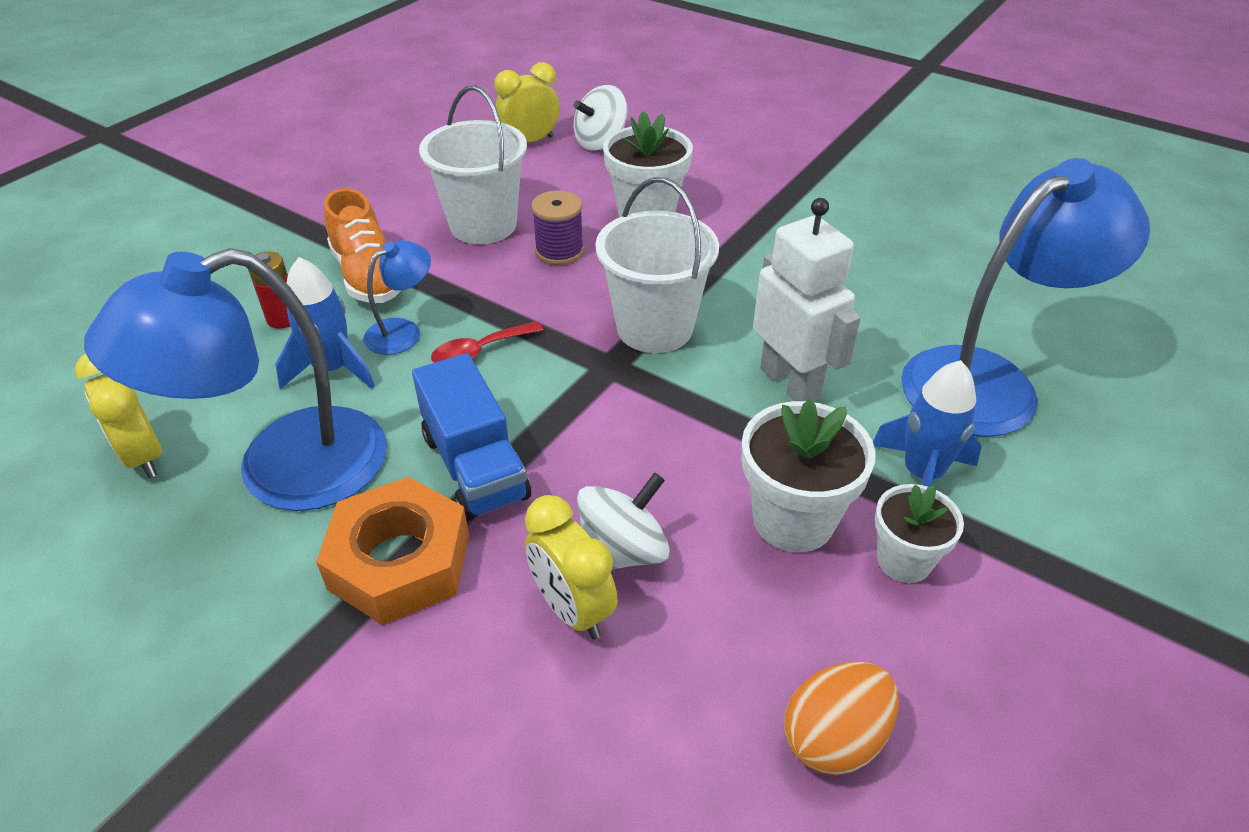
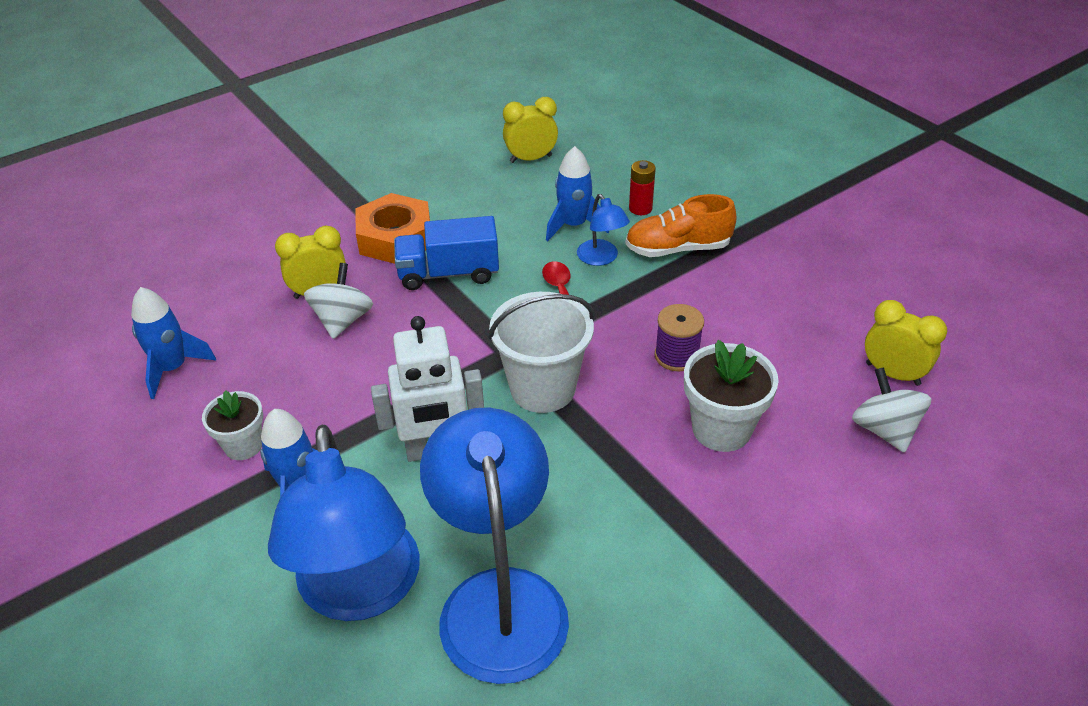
camera: 110 degrees right, 0 degrees up
(283, 470) = (491, 203): blue lamp -> blue lamp (499, 598)
(483, 225) = (734, 317): white bucket -> none
(530, 142) = (892, 374): yellow clock -> yellow clock turned 45 degrees counterclockwise
(623, 551) = (342, 320): white spinning top -> white spinning top turned 150 degrees counterclockwise
(793, 520) = (311, 403): white flower pot -> none
(834, 738) = (173, 368): orange egg -> blue rocket

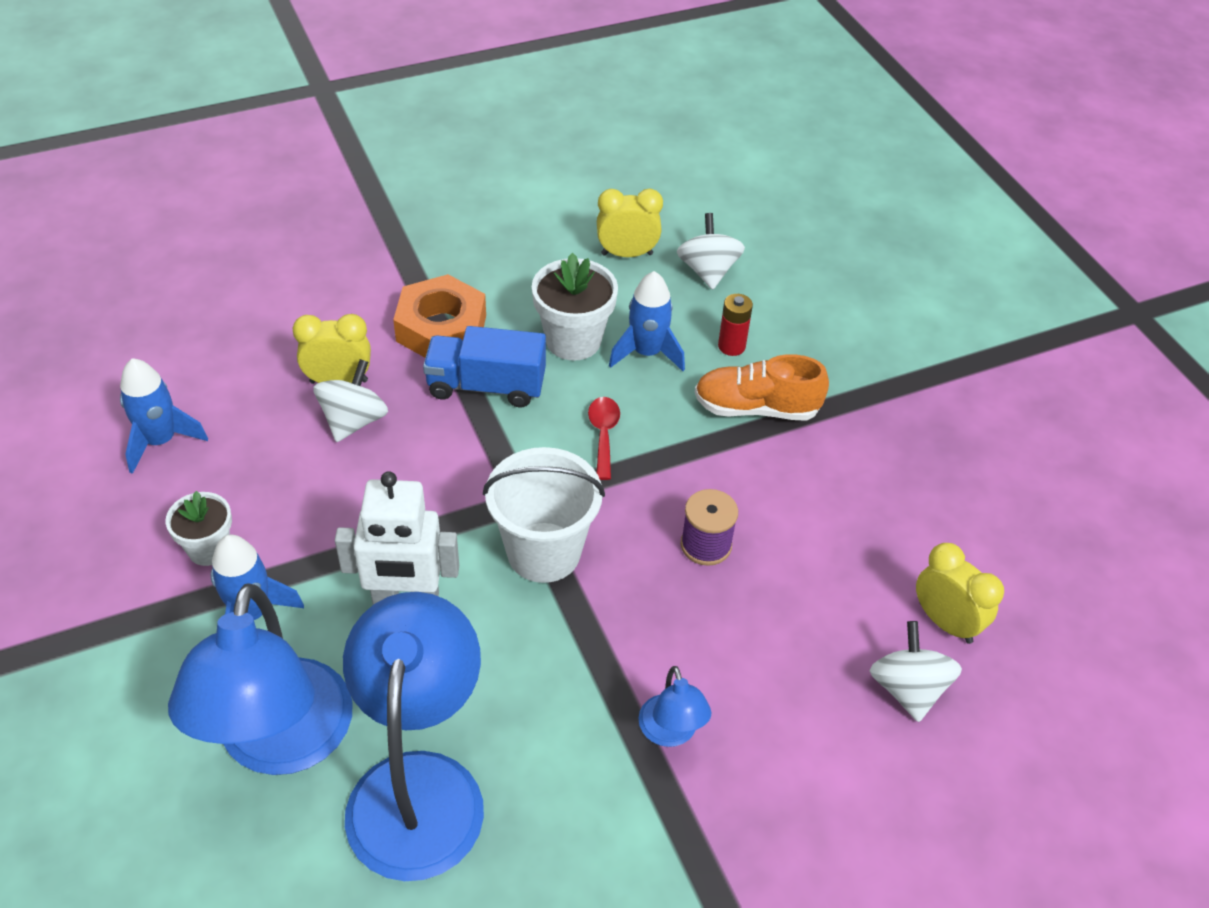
camera: 10 degrees right, 5 degrees up
(600, 160) = (708, 271): none -> white spinning top
(601, 258) = (664, 402): blue lamp -> blue lamp (671, 733)
(721, 429) = (723, 646): white flower pot -> white flower pot (573, 341)

